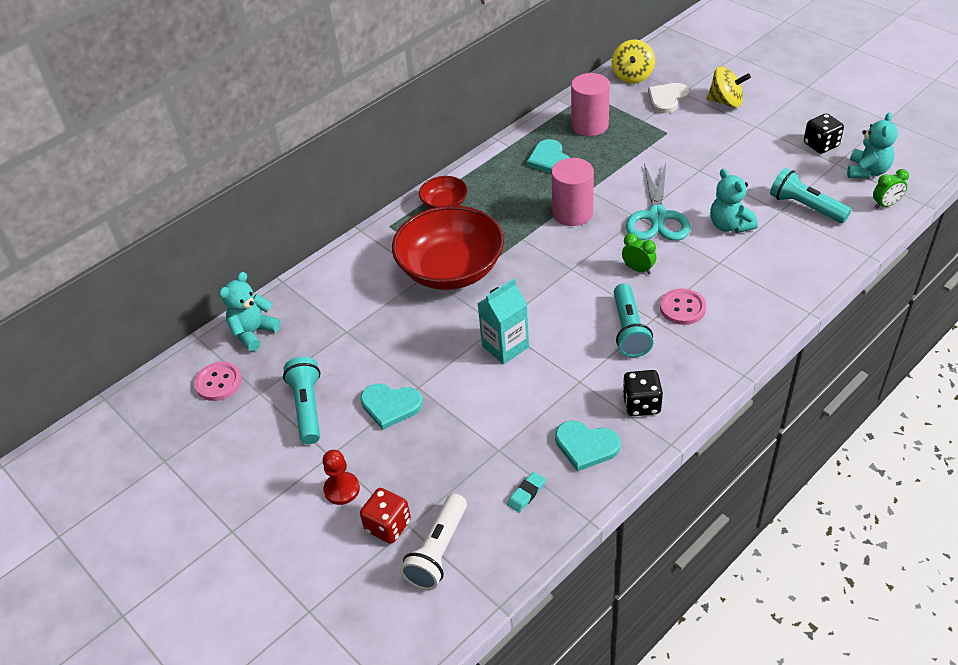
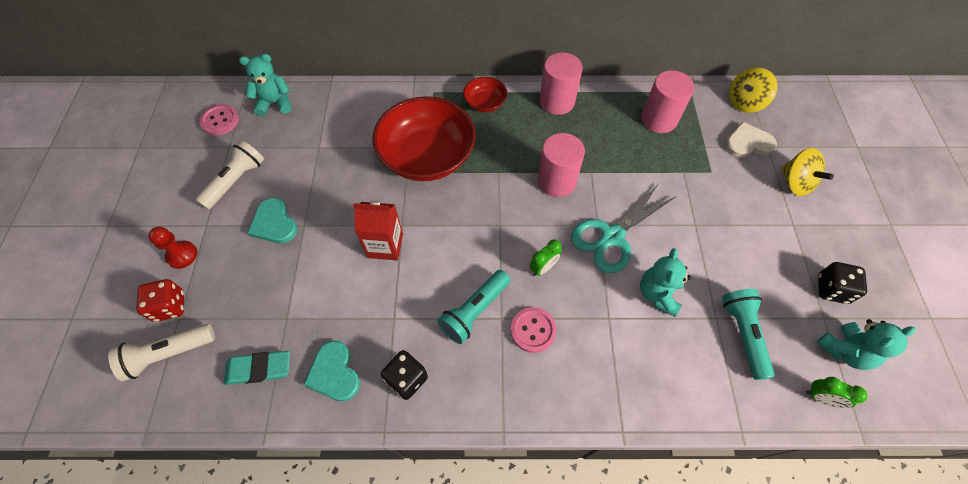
camera: 40 degrees right, 15 degrees up
(308, 407) = (236, 181): turquoise flashlight -> white flashlight
(500, 164) = (557, 101): none -> pink cylinder
(505, 346) = (385, 245): turquoise carton -> red carton
(526, 494) = (259, 369): turquoise eraser -> turquoise eraser, size x1.67
(549, 159) = (595, 125): turquoise heart -> none
(638, 269) = (543, 268): green clock -> green clock turned 60 degrees clockwise

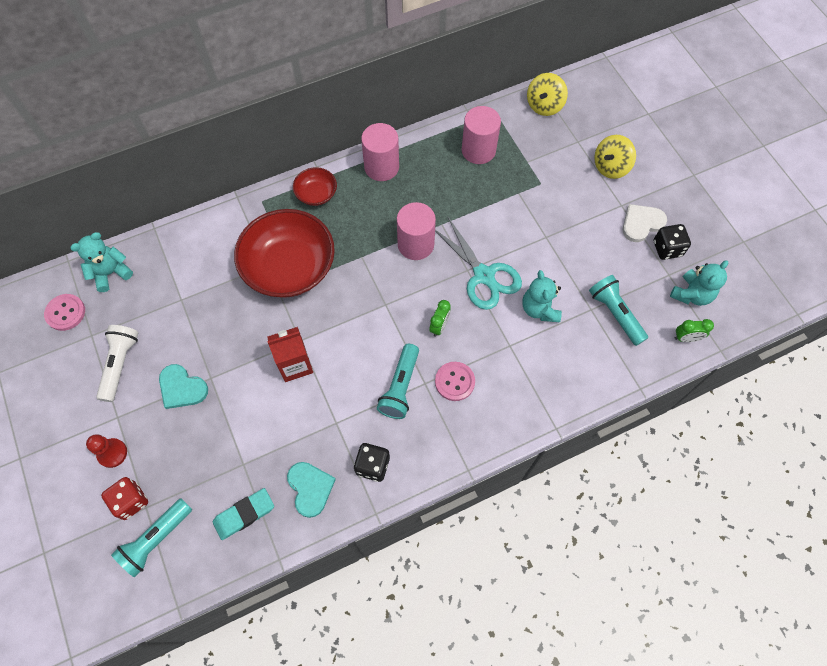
camera: 25 degrees left, 5 degrees up
(168, 354) = (156, 539): white flashlight -> turquoise flashlight
(334, 373) = (310, 488): turquoise heart -> turquoise heart turned 150 degrees counterclockwise
(612, 236) = (484, 275): turquoise scissors -> turquoise scissors turned 60 degrees counterclockwise
(748, 143) = (561, 144): white heart -> white heart (641, 223)
(795, 183) = (610, 167): yellow spinning top -> yellow spinning top turned 105 degrees clockwise

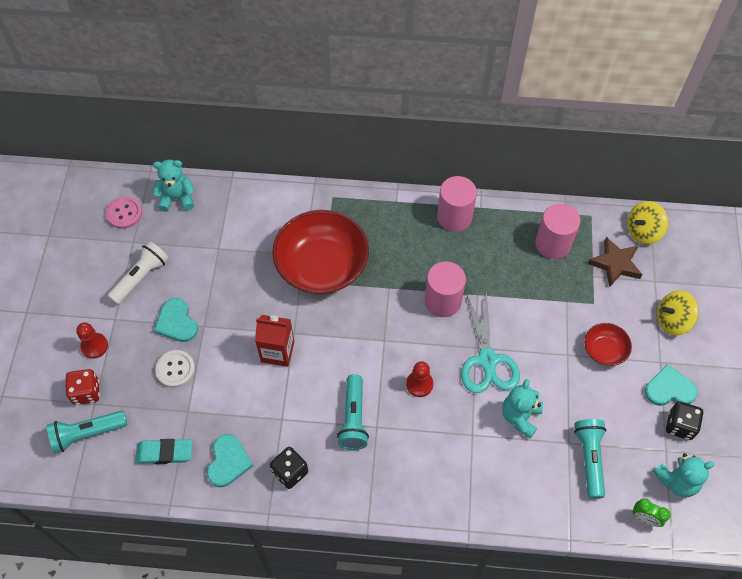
camera: 30 degrees right, 5 degrees down
(207, 432) = (175, 369): none -> white button
(316, 194) = (383, 213): red bowl -> red bowl (604, 350)
(400, 387) = (353, 418): turquoise flashlight -> turquoise flashlight turned 45 degrees counterclockwise
(439, 326) = (419, 384): green clock -> red pawn
(454, 382) = (403, 440): pink button -> none
(538, 142) = (615, 264): none -> brown star
(641, 223) = (669, 389): white heart -> turquoise heart

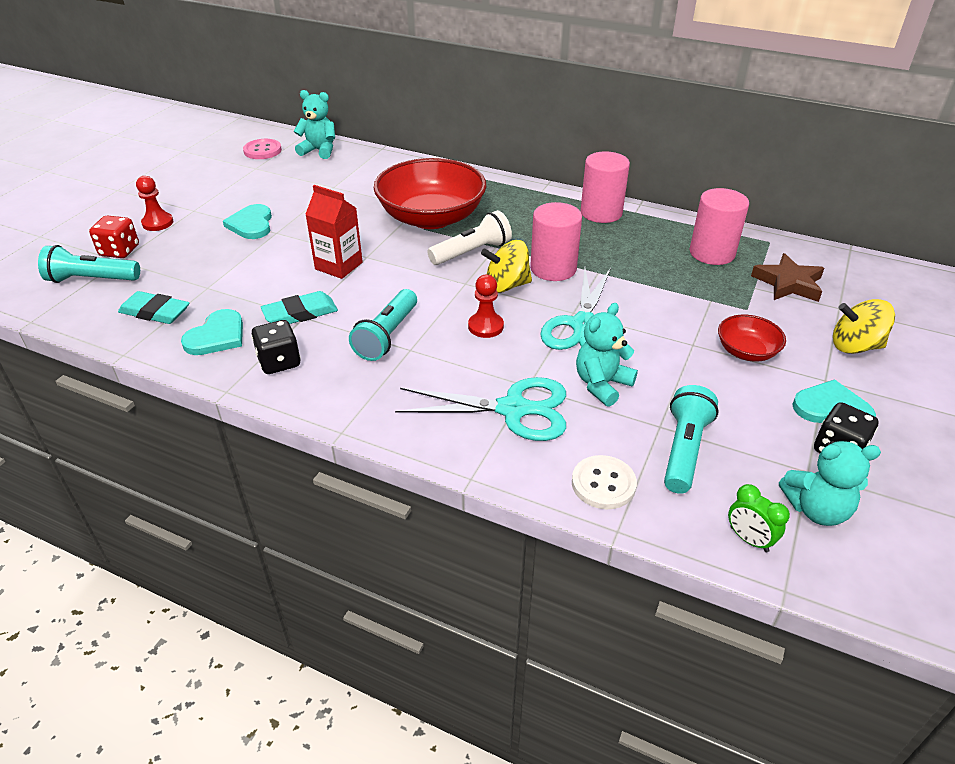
camera: 20 degrees right, 20 degrees down
(141, 277) = (243, 190): white flashlight -> white flashlight (472, 252)
(175, 369) = (221, 255): white button -> white button (603, 484)
(277, 416) = (300, 313): none -> turquoise eraser
(471, 461) = (513, 409): none -> turquoise scissors
(643, 231) = (834, 265): yellow spinning top -> yellow spinning top (506, 285)

